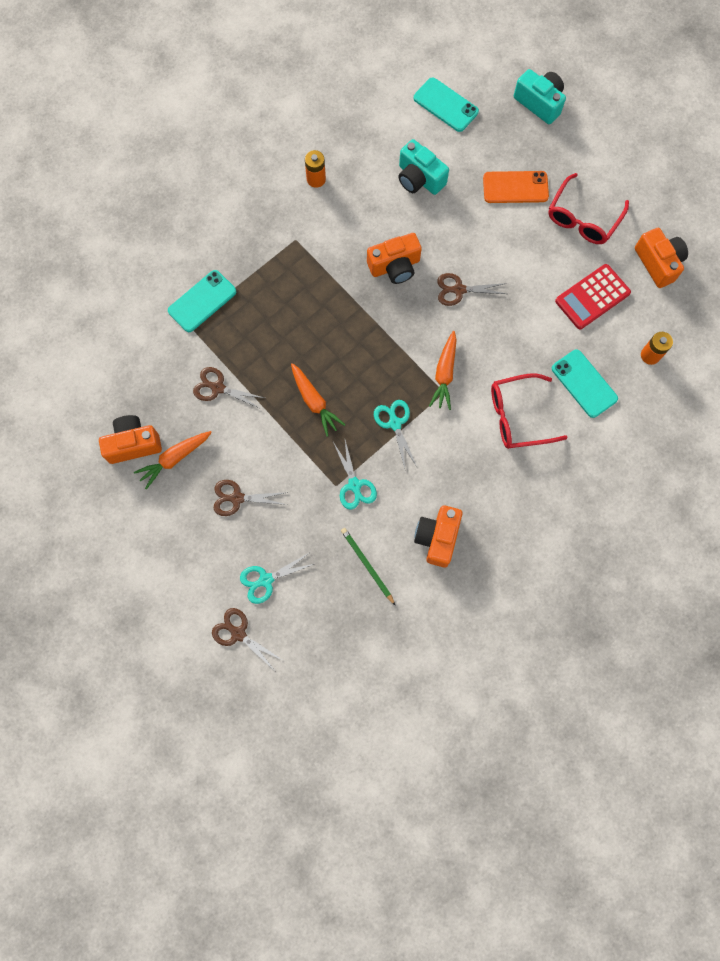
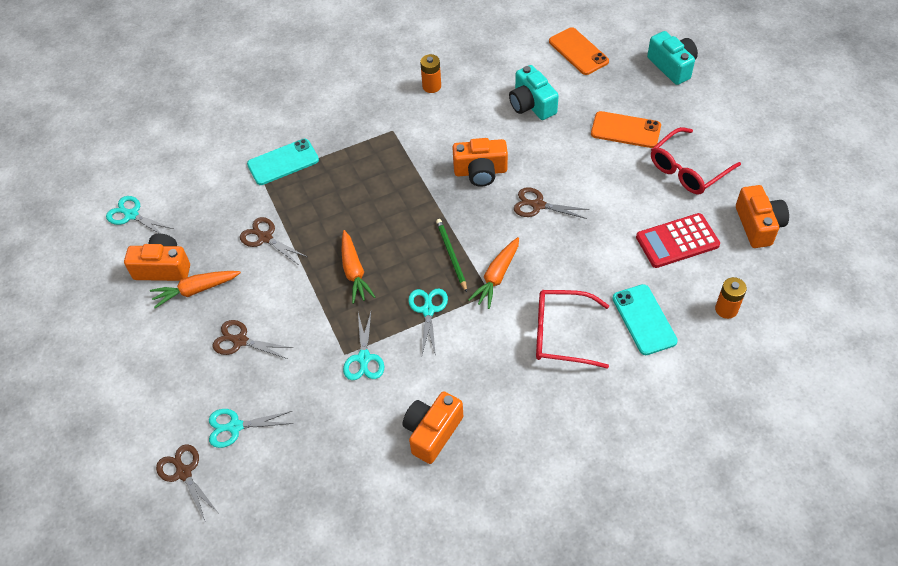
camera: 20 degrees right, 20 degrees down
(77, 396) = (131, 215): none -> turquoise scissors
(367, 565) = (346, 440): green pencil -> green pencil (451, 255)
(445, 105) = (578, 51): turquoise phone -> orange phone

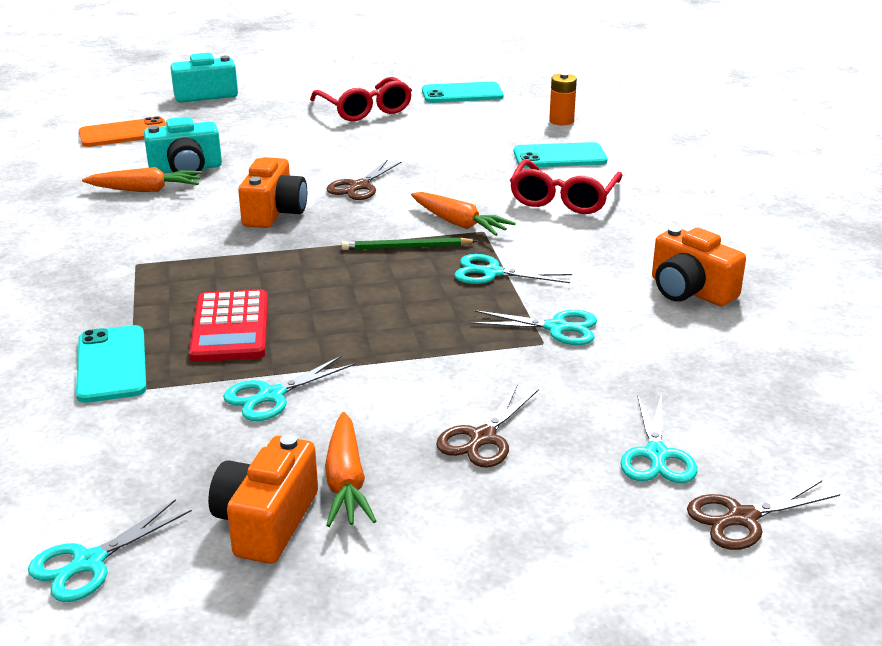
camera: 80 degrees left, 25 degrees down
(265, 238) = (271, 396): brown scissors -> turquoise scissors
(354, 272) = (394, 320): orange carrot -> orange carrot (146, 190)
(431, 86) = (78, 226): orange battery -> none
(625, 130) = (280, 128): orange phone -> none
(677, 241) = (461, 128): red calculator -> red calculator (230, 327)
(758, 225) = (462, 93): orange camera -> turquoise phone

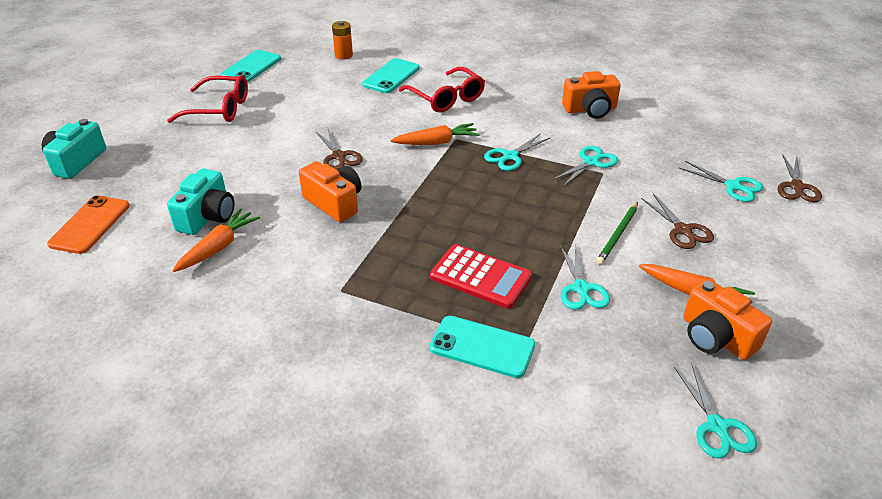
camera: 55 degrees left, 10 degrees up
(406, 247) = (446, 172): green pencil -> green pencil (618, 235)

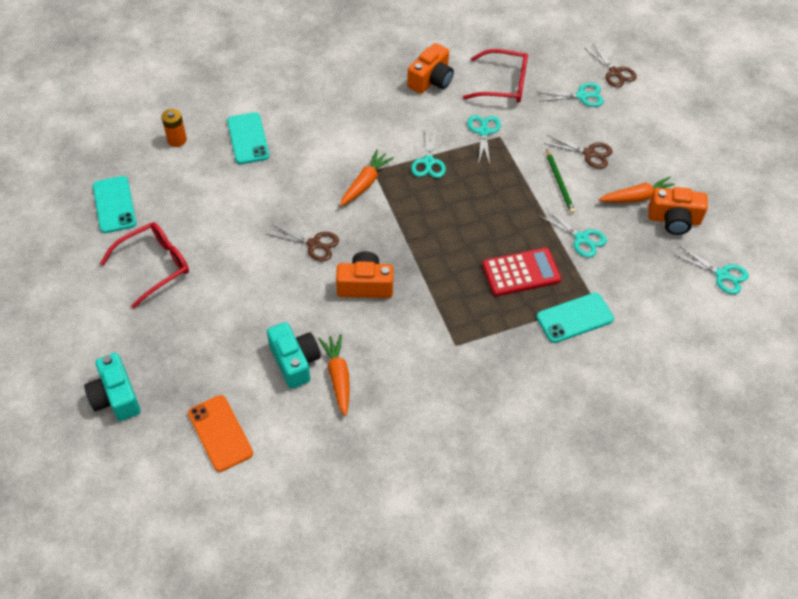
camera: 45 degrees left, 15 degrees up
(446, 98) = (318, 134): red glasses -> red glasses (503, 84)

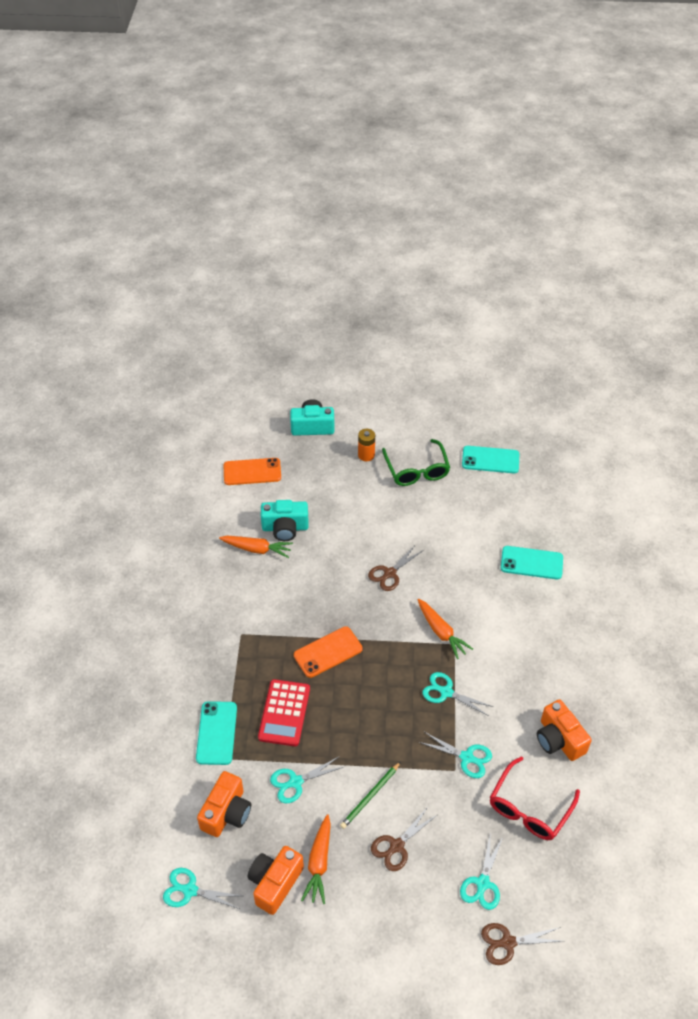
camera: 115 degrees right, 5 degrees down
(154, 266) = (416, 469): red glasses -> green glasses
(177, 140) = (548, 514): orange battery -> orange battery (366, 455)
(365, 285) = (330, 594): orange camera -> orange camera (226, 812)
(436, 262) = (328, 652): none -> orange phone
(559, 183) = (370, 796): green pencil -> green pencil turned 60 degrees counterclockwise
(722, 275) = (189, 890): turquoise scissors -> turquoise scissors turned 45 degrees clockwise

